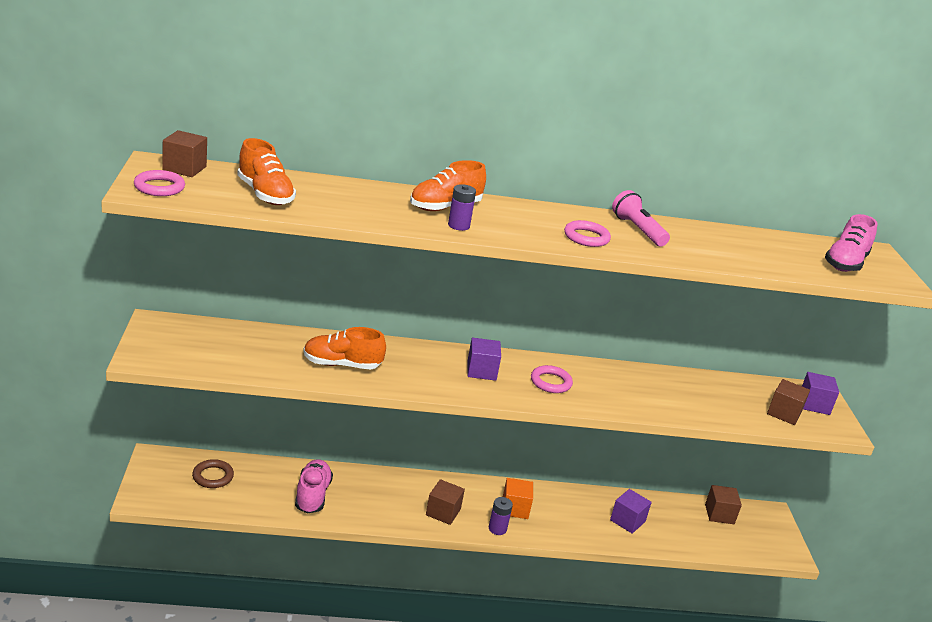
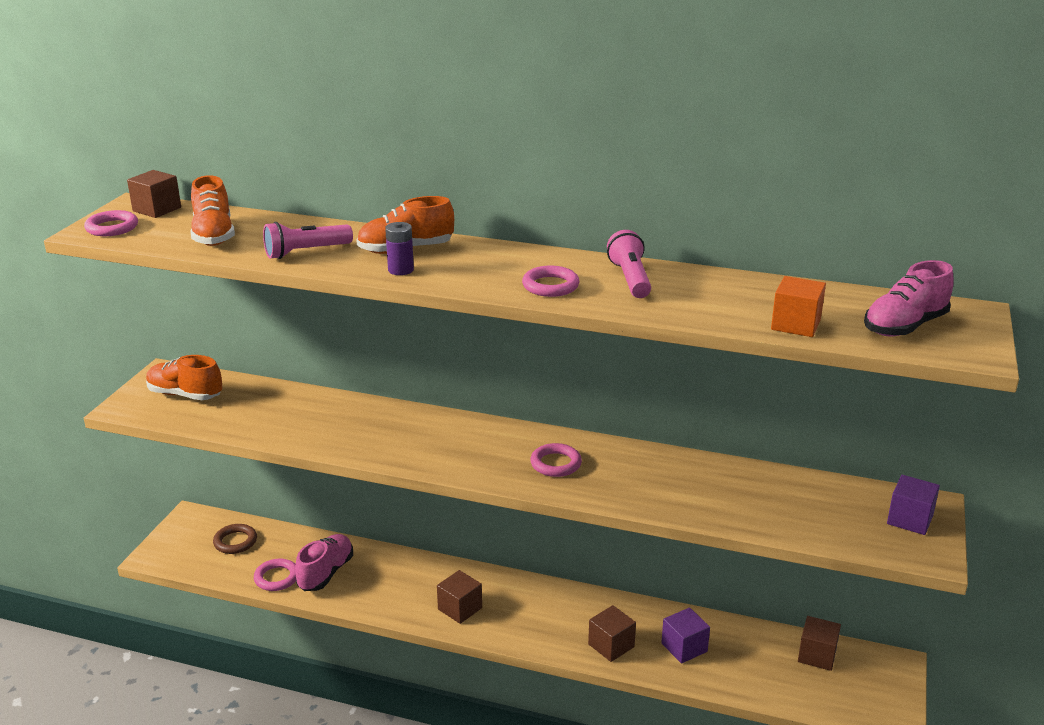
camera: 25 degrees right, 0 degrees up
(271, 505) = (277, 578): none -> pink ring
(342, 364) = (324, 427): orange shoe -> orange shoe (185, 395)
(364, 210) = (306, 252): none -> pink flashlight
(481, 371) = (479, 444): purple cube -> none
(497, 529) = (513, 635): purple battery -> none
(515, 508) = (548, 615): orange cube -> orange cube (795, 324)
(784, 413) = (854, 527): brown cube -> brown cube (611, 645)

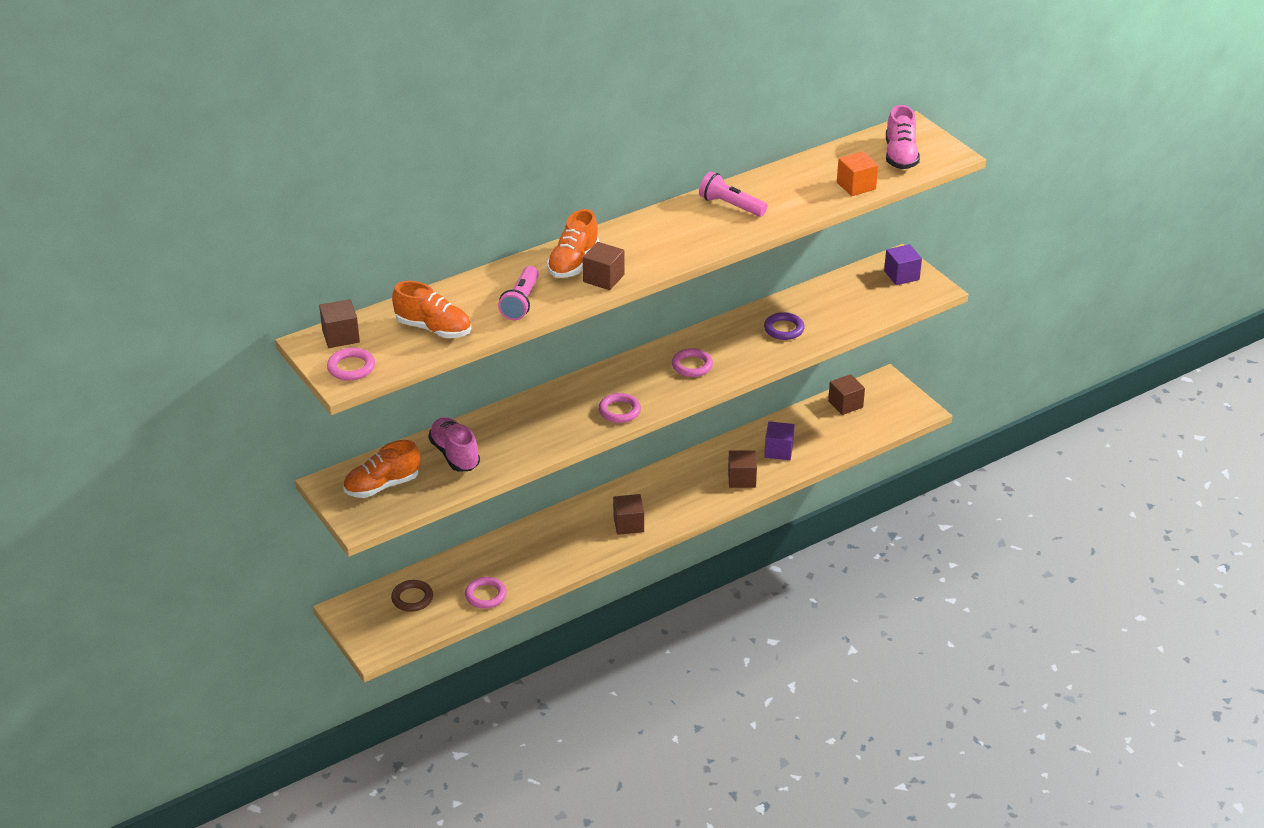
camera: 50 degrees left, 10 degrees up
(325, 573) = (511, 568): pink shoe -> pink shoe (455, 455)
(400, 270) = (603, 278): purple battery -> brown cube
(550, 286) = (702, 236): pink ring -> pink ring (619, 411)
(695, 489) = (784, 329): none -> purple ring

